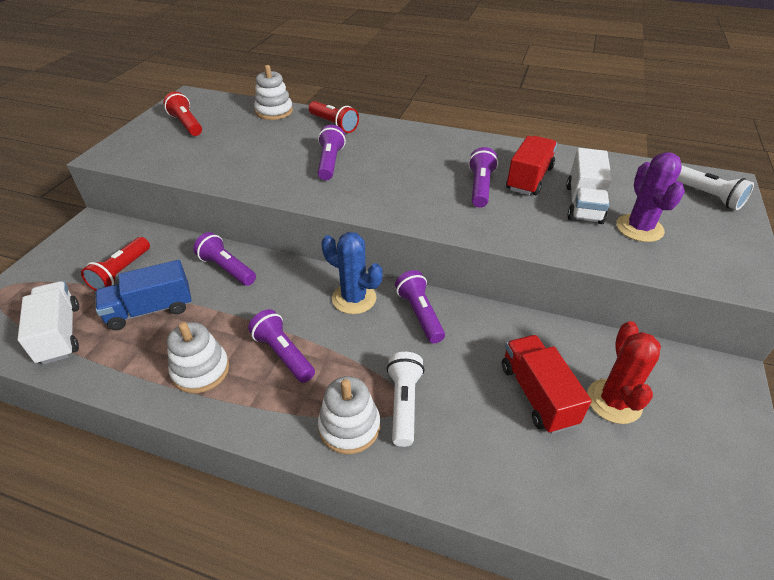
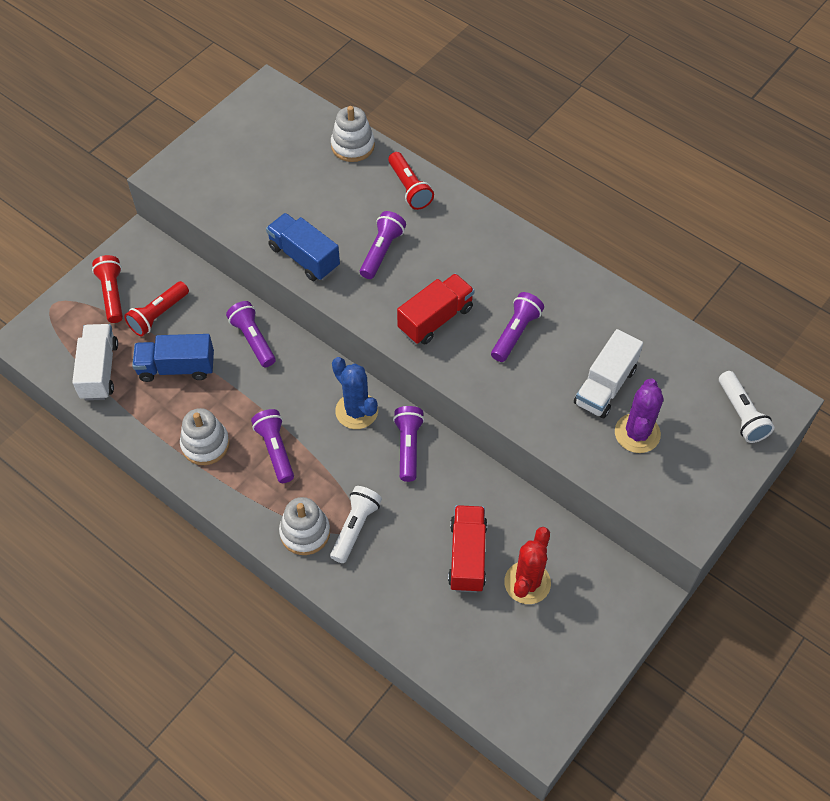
camera: 20 degrees right, 15 degrees up
(186, 124) = (254, 144): red flashlight -> red flashlight (112, 294)
(259, 179) = (304, 257): none -> blue truck
(529, 179) = (573, 335): red truck -> red truck (435, 319)

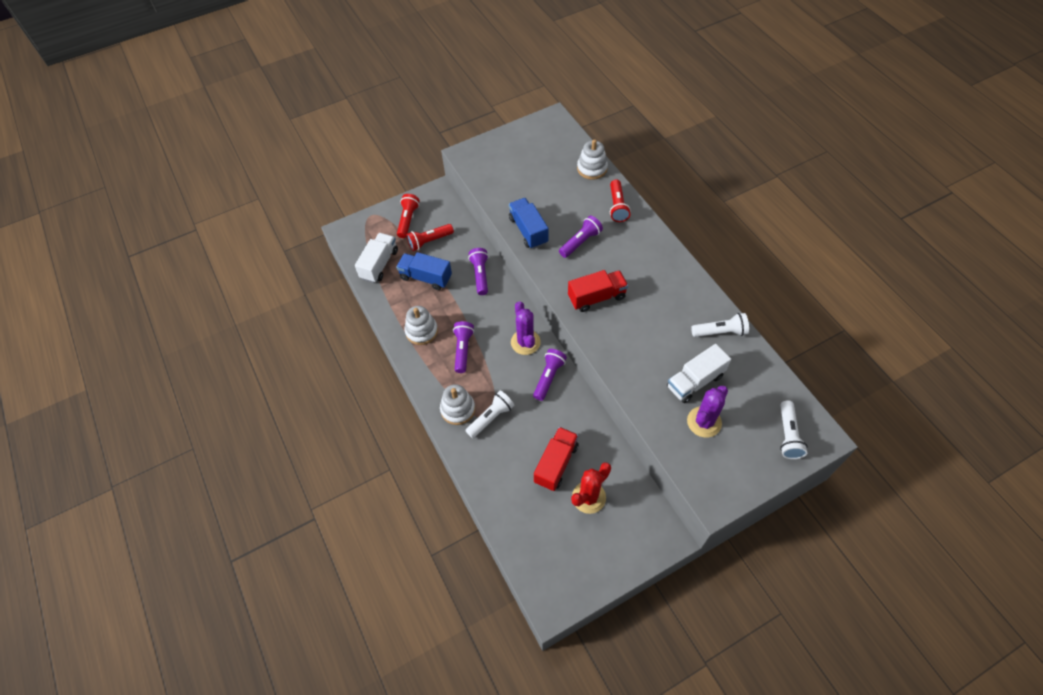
camera: 25 degrees right, 0 degrees up
(356, 411) = (525, 342): blue cactus -> purple cactus
(515, 333) = (647, 324): purple flashlight -> none
(609, 313) = (720, 332): none -> white flashlight

